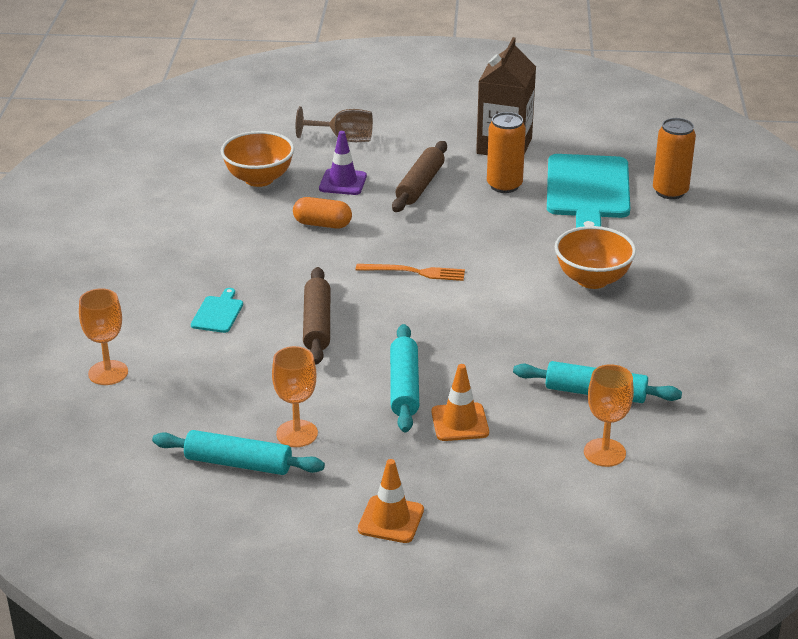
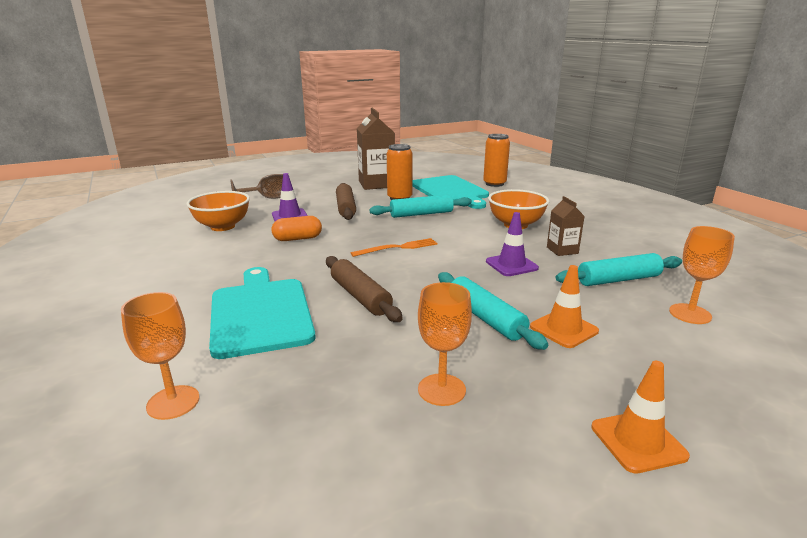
camera: 30 degrees left, 10 degrees down
(218, 313) = (260, 313): turquoise cutting board -> turquoise cutting board, size x2.29
(238, 463) = (415, 447): turquoise rolling pin -> turquoise rolling pin (421, 214)
(508, 336) = (511, 265): none -> purple traffic cone
(593, 335) = (562, 250): none -> brown carton

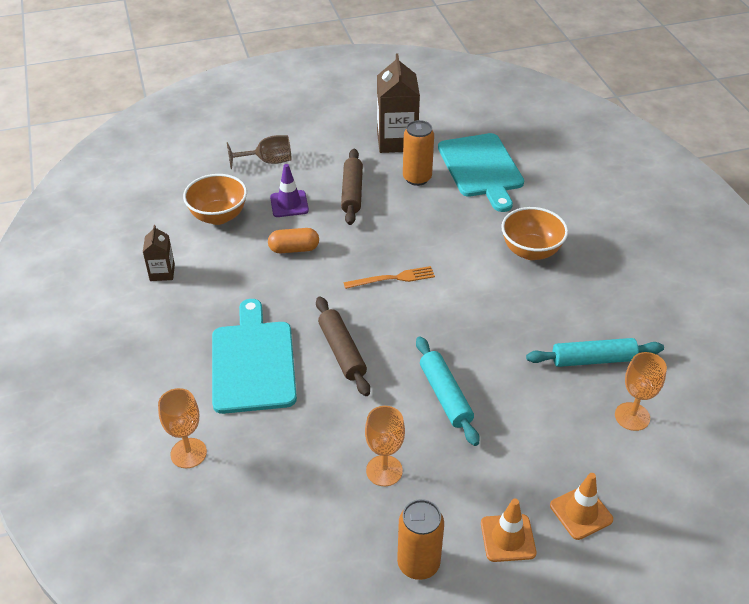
camera: 10 degrees right, 20 degrees up
(421, 214) = (433, 216): turquoise rolling pin -> none
(494, 184) = (541, 156): orange can -> orange can (418, 563)
(511, 265) = (498, 322): purple traffic cone -> none
(562, 250) = (560, 304): brown carton -> brown carton (162, 272)
(563, 329) = (508, 419): orange traffic cone -> orange traffic cone (581, 512)

